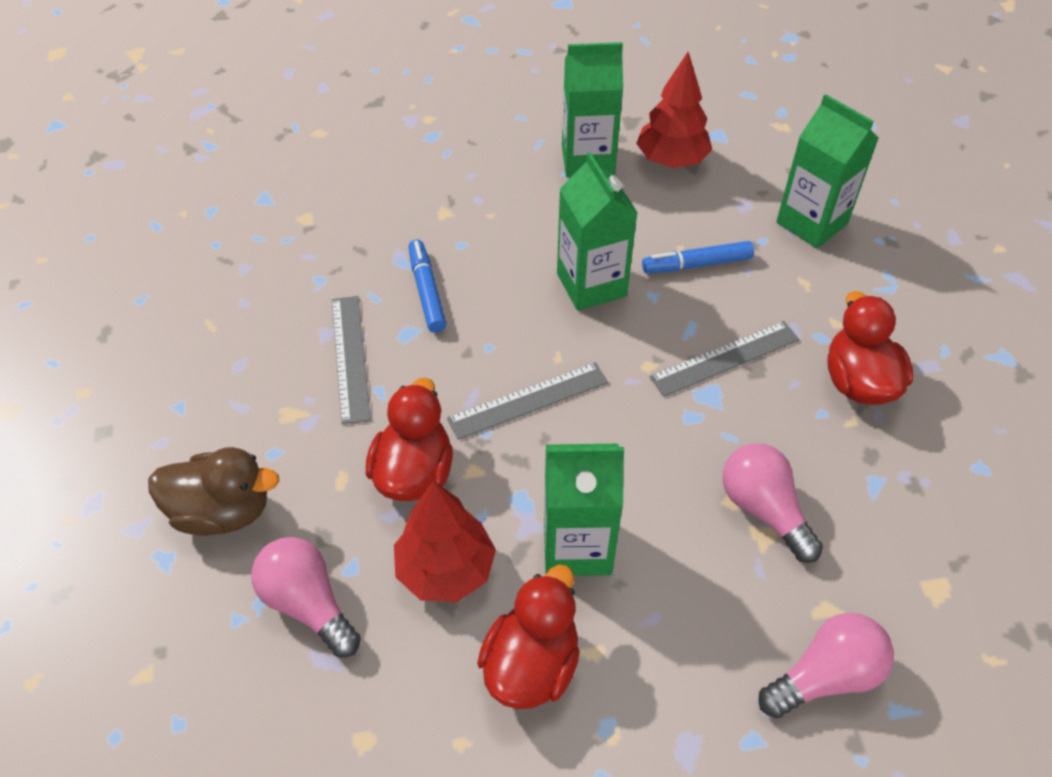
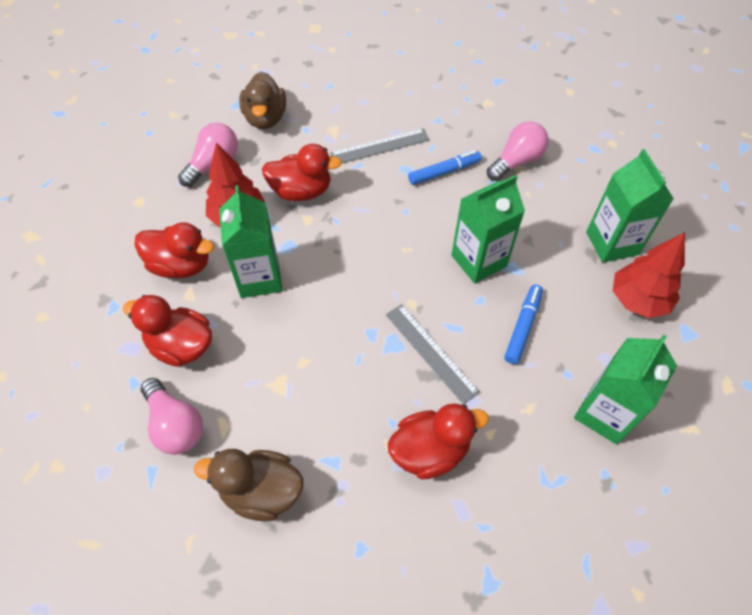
camera: 80 degrees right, 5 degrees up
(528, 400) = (366, 238): grey ruler -> none
(691, 666) = (181, 346): none -> red duck
(696, 264) = (523, 327): blue marker -> blue marker turned 45 degrees clockwise
(764, 509) = (299, 384): pink light bulb -> pink light bulb (516, 162)
(919, 567) = (261, 491): none -> brown duck

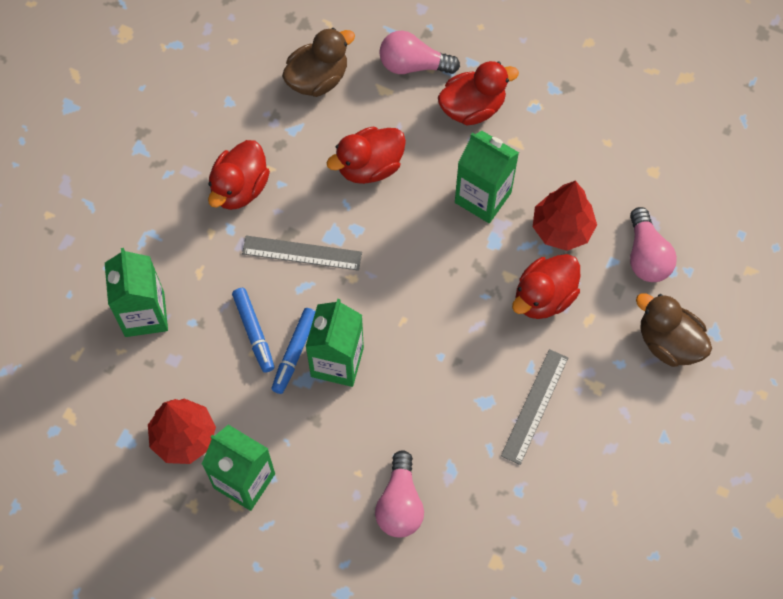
camera: 135 degrees right, 10 degrees up
(181, 265) = (550, 155): red duck -> red duck (369, 166)
(444, 172) = (450, 429): blue marker -> blue marker (294, 353)

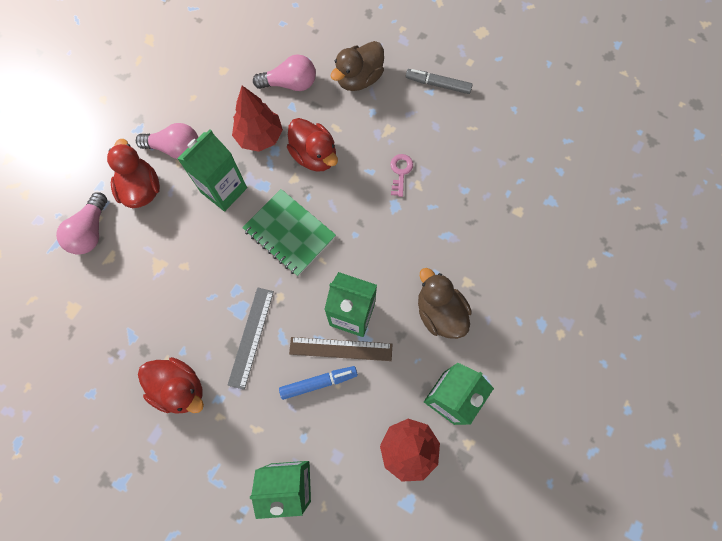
camera: 85 degrees left, 5 degrees up
(294, 353) = (340, 349): blue marker -> brown ruler
(318, 78) = (85, 312): brown duck -> brown duck (439, 312)
(369, 166) = (180, 275): red duck -> none
(400, 503) = (472, 275): pink light bulb -> pink light bulb (175, 149)
(434, 279) = (289, 233): none -> green notebook
(534, 406) = (400, 172): grey ruler -> pink key
(677, 448) = (438, 84): none -> grey marker

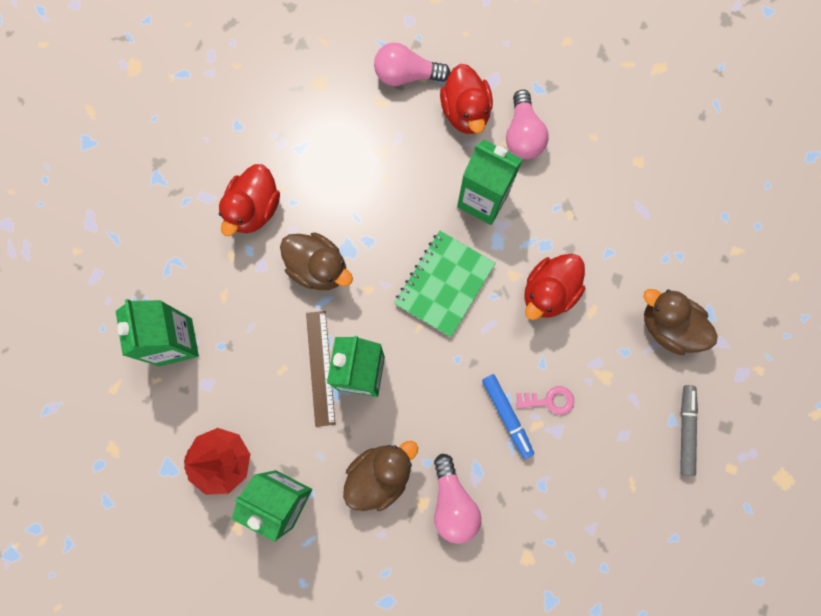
camera: 80 degrees right, 5 degrees up
(142, 189) = (465, 113): red duck -> red duck turned 105 degrees clockwise
(251, 337) = (318, 268): grey ruler -> brown duck
(260, 137) = (559, 224): red tree -> none
(290, 84) = (639, 244): pink light bulb -> pink light bulb (452, 502)
(318, 383) = (280, 351): blue marker -> blue marker (507, 416)

